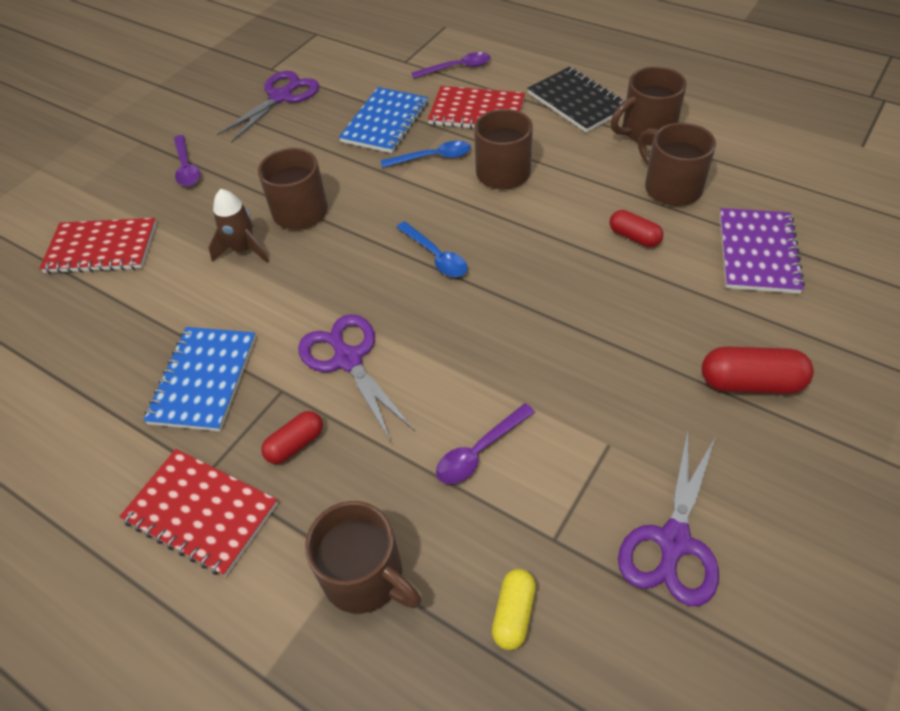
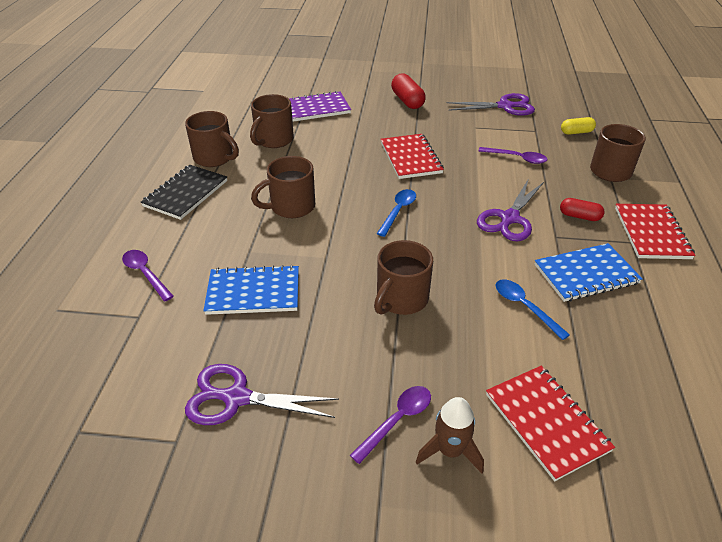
camera: 120 degrees left, 10 degrees down
(244, 249) = (466, 313): brown rocket -> brown rocket (450, 451)
(433, 157) = (291, 246): blue spoon -> blue spoon (524, 307)
(477, 112) = (217, 241): red notebook -> red notebook (410, 158)
(634, 237) = (328, 144): red capsule -> none

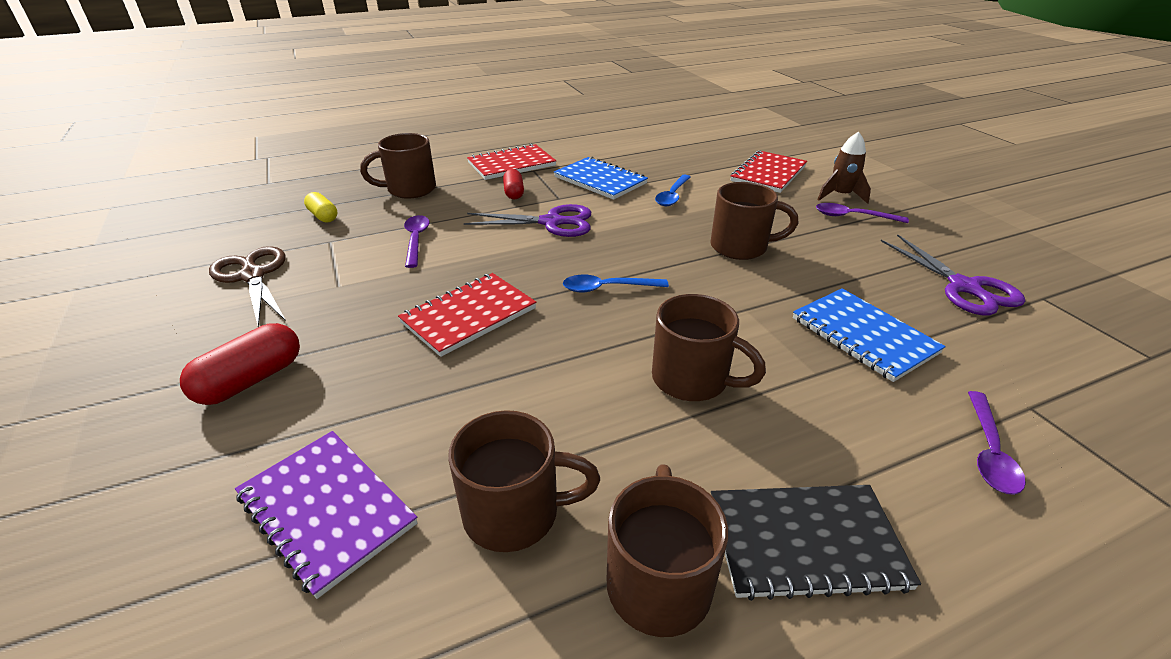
camera: 120 degrees left, 5 degrees down
(505, 106) = (253, 276): purple scissors -> brown scissors

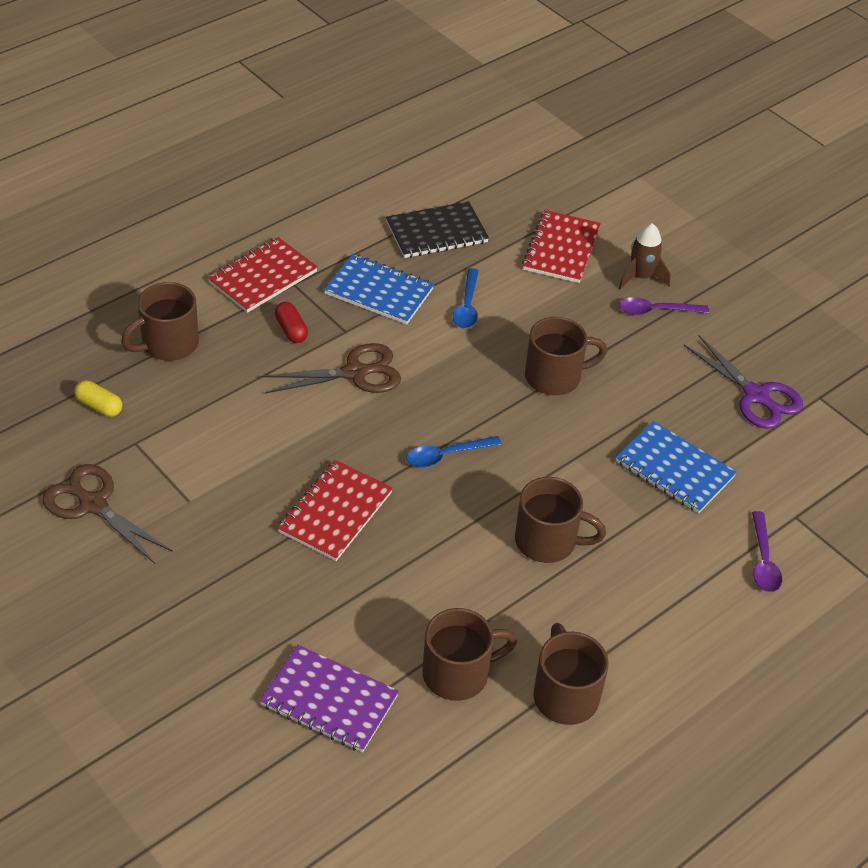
camera: 20 degrees left, 10 degrees up
(251, 380) = (189, 615): red capsule -> none
(416, 240) = (226, 424): purple spoon -> none
(551, 222) = (355, 373): purple scissors -> brown scissors
(805, 542) = (648, 651): black notebook -> black notebook (436, 232)

